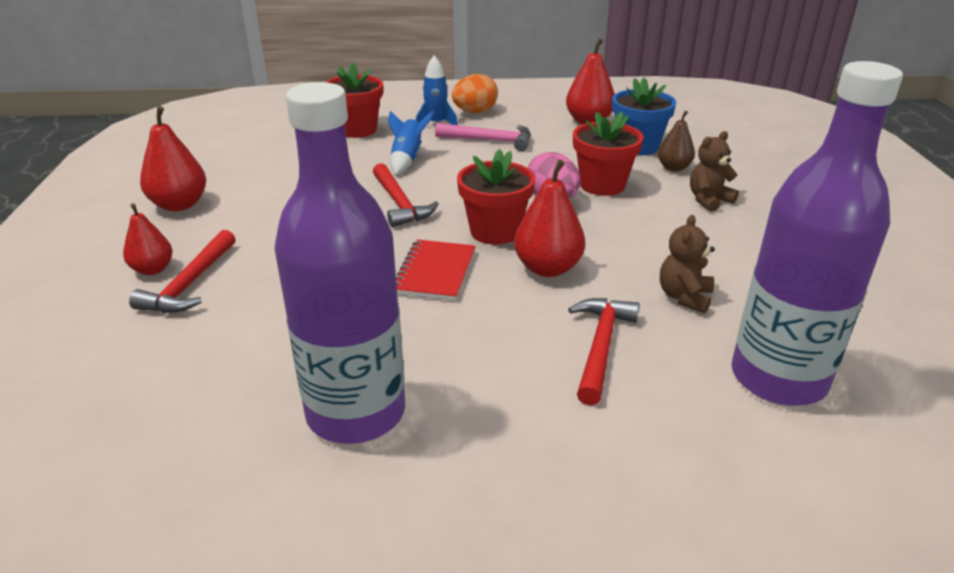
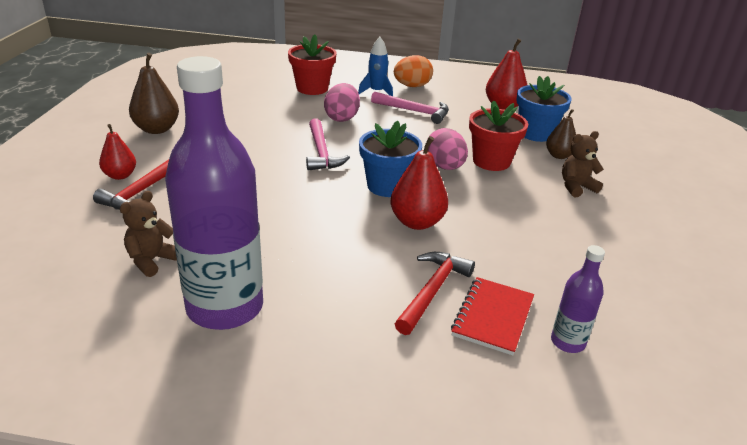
camera: 10 degrees right, 0 degrees up
(179, 205) = (157, 129): red pear -> brown pear
(399, 203) = (321, 152): red hammer -> pink hammer
(407, 159) = (342, 118): blue rocket -> pink egg
(435, 272) = (327, 211): red notebook -> red notebook (493, 317)
(495, 231) = (387, 186): red flower pot -> blue flower pot
(684, 297) = (519, 263): brown teddy bear -> brown teddy bear (151, 260)
(778, 378) = (567, 342): purple bottle -> purple bottle, size x0.44

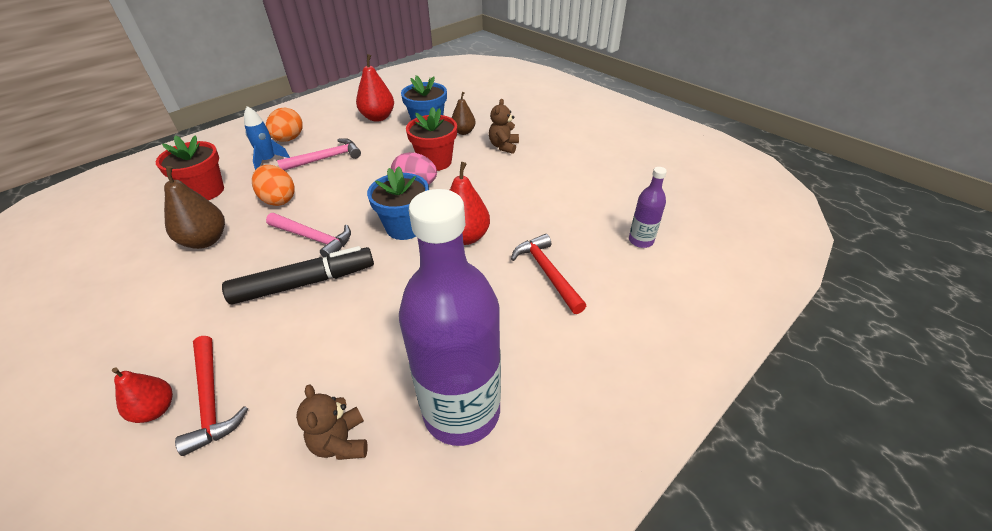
camera: 50 degrees left, 10 degrees up
(157, 129) = (107, 337): brown pear -> brown pear (205, 240)
(274, 172) = (304, 283): none -> black marker
(342, 118) = (278, 199): pink egg -> orange egg
(493, 317) = (595, 259): red notebook -> none

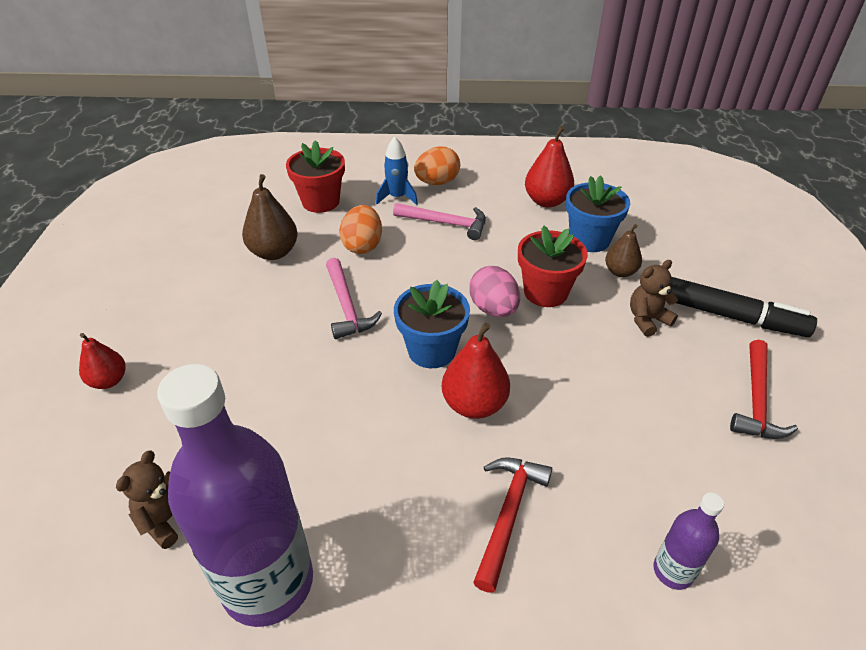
camera: 45 degrees right, 0 degrees up
(211, 400) = (140, 402): red hammer -> red hammer (756, 400)
(304, 283) = (295, 347): black marker -> black marker (728, 315)

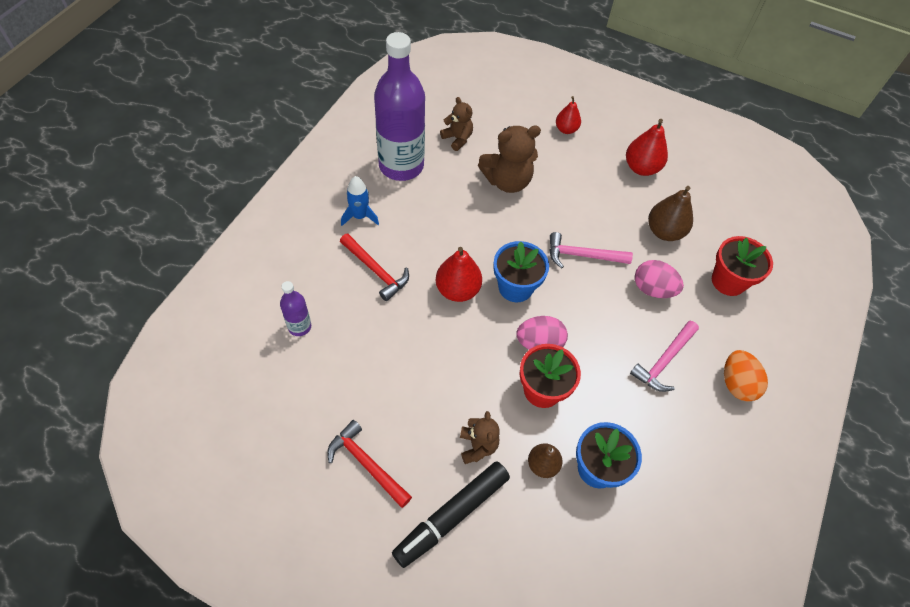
camera: 110 degrees right, 15 degrees up
(247, 416) = (507, 181): none -> brown teddy bear
(362, 246) = (652, 289): orange egg -> pink egg
(397, 197) = (719, 340): blue rocket -> blue rocket (360, 216)
(546, 201) = (673, 467): red pear -> red pear (641, 168)

